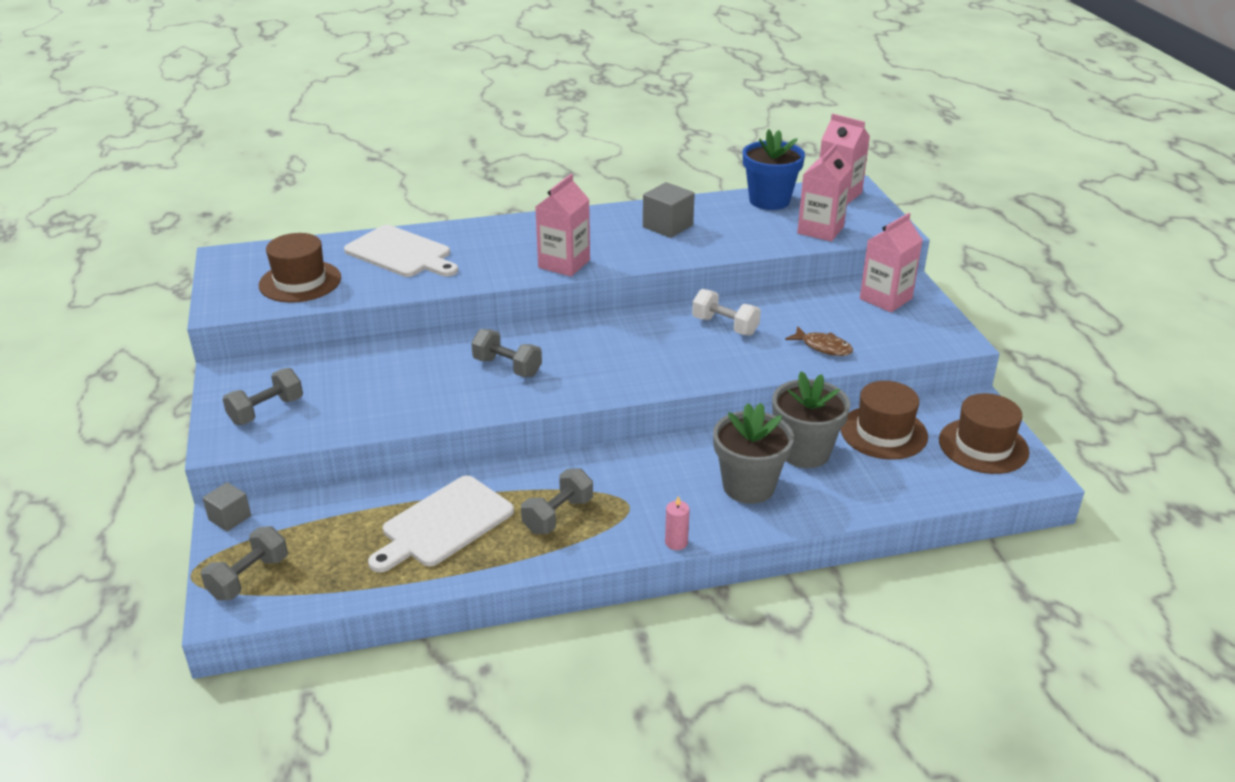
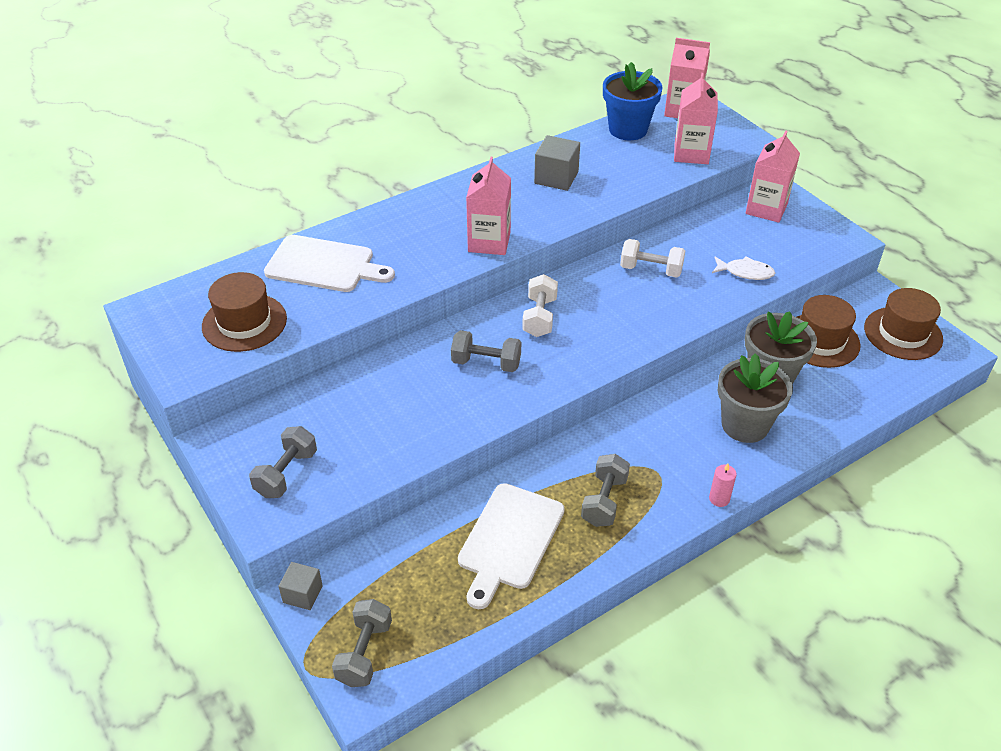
camera: 20 degrees left, 10 degrees up
(585, 342) = (539, 317): none -> white dumbbell
(823, 347) = (745, 272): brown fish -> white fish

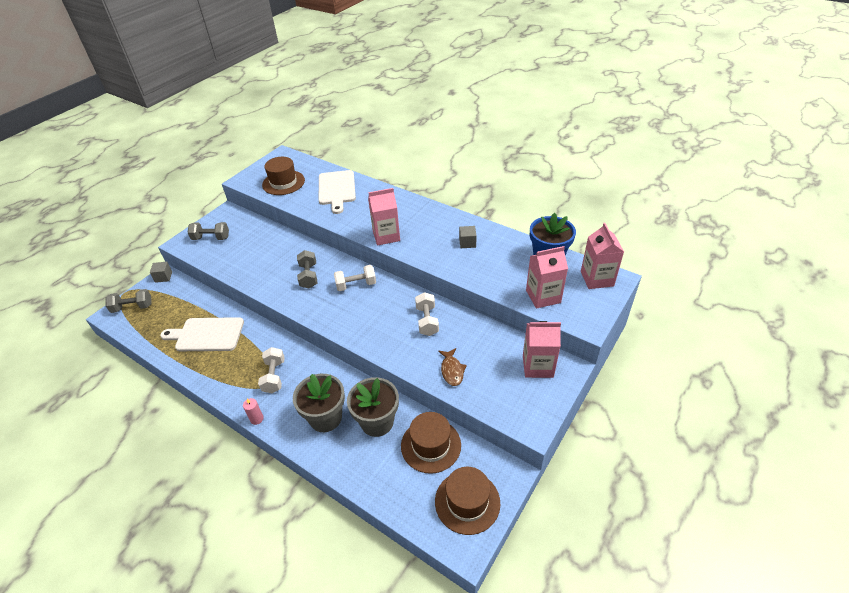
camera: 70 degrees right, 0 degrees up
(556, 177) = (467, 243): grey cube -> grey cube, size x0.64
(604, 501) = (242, 365): grey dumbbell -> none
(645, 466) = (274, 376): none -> white dumbbell
(745, 272) = (452, 370): white fish -> brown fish

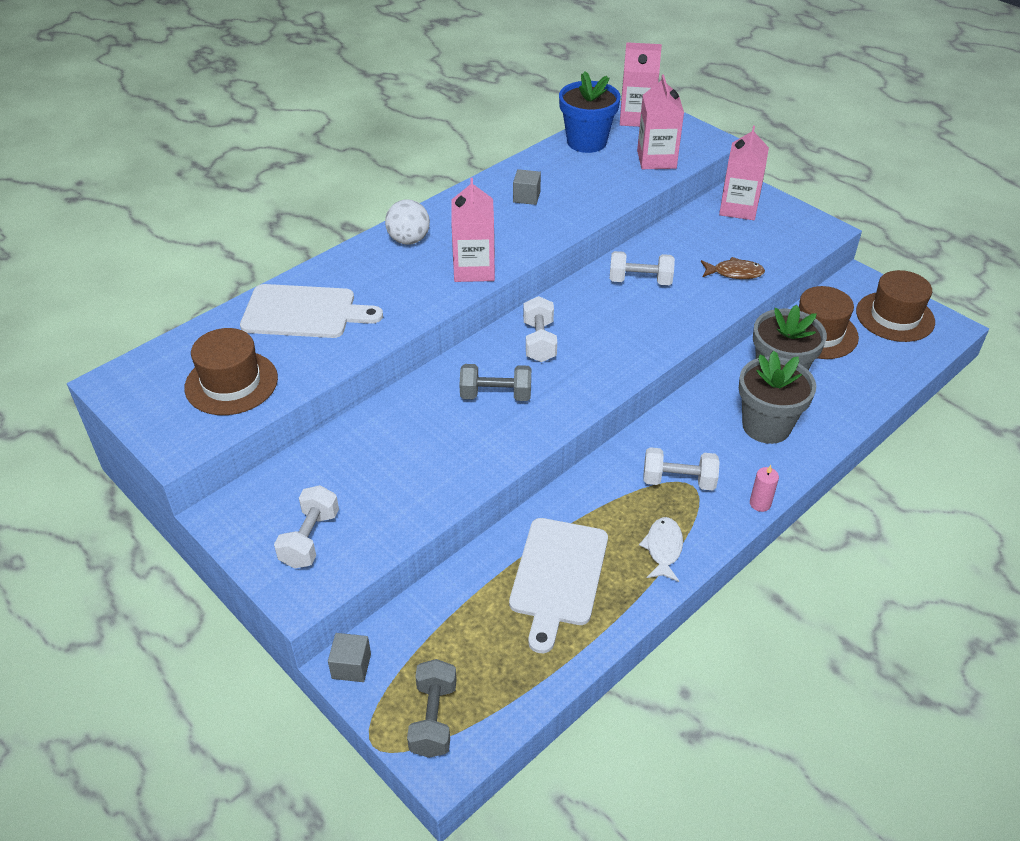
camera: 80 degrees left, 0 degrees up
(211, 238) = (310, 539): grey dumbbell -> white dumbbell
(223, 375) = (663, 548): none -> white fish
(406, 208) = (409, 240): none -> white ball

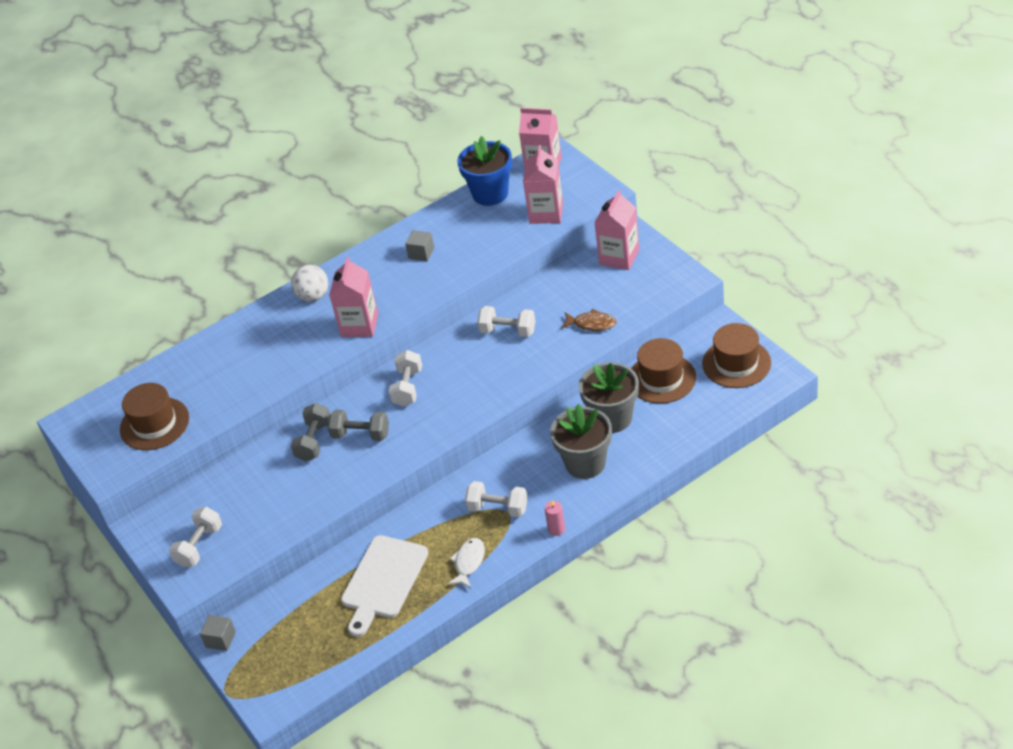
camera: 15 degrees right, 0 degrees up
(304, 312) = (218, 363): white cutting board -> none
(433, 718) = (270, 678): grey dumbbell -> grey dumbbell (314, 441)

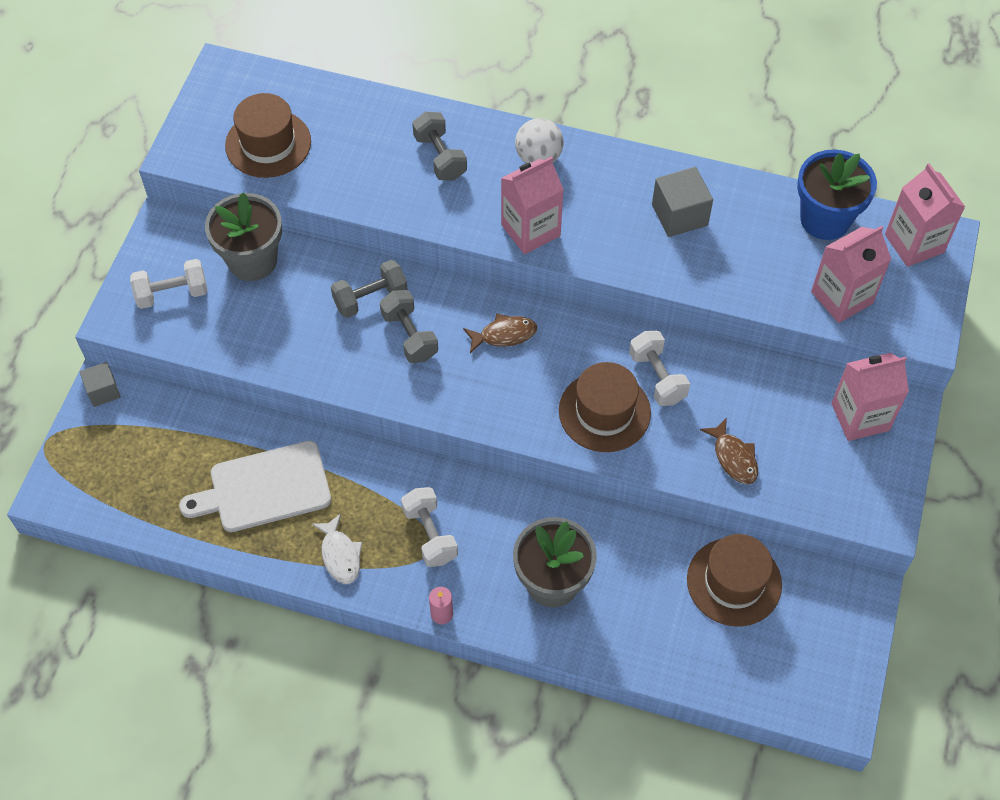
camera: 45 degrees right, 15 degrees up
(261, 342) = (440, 157): none -> grey dumbbell
(407, 388) = (504, 335): white dumbbell -> brown fish
(421, 253) = (679, 215): grey cube -> grey cube, size x1.56
(468, 562) = (340, 555): white fish -> white fish turned 90 degrees clockwise
(612, 418) = (636, 567): grey flower pot -> grey flower pot (252, 260)
(736, 363) = (819, 651): brown hat -> brown hat (604, 411)

